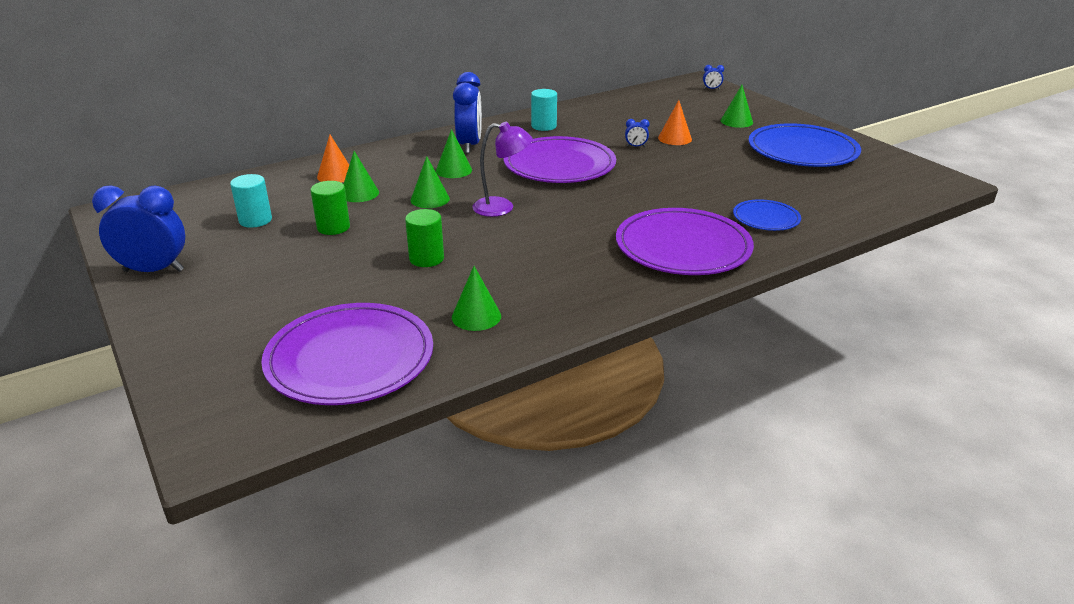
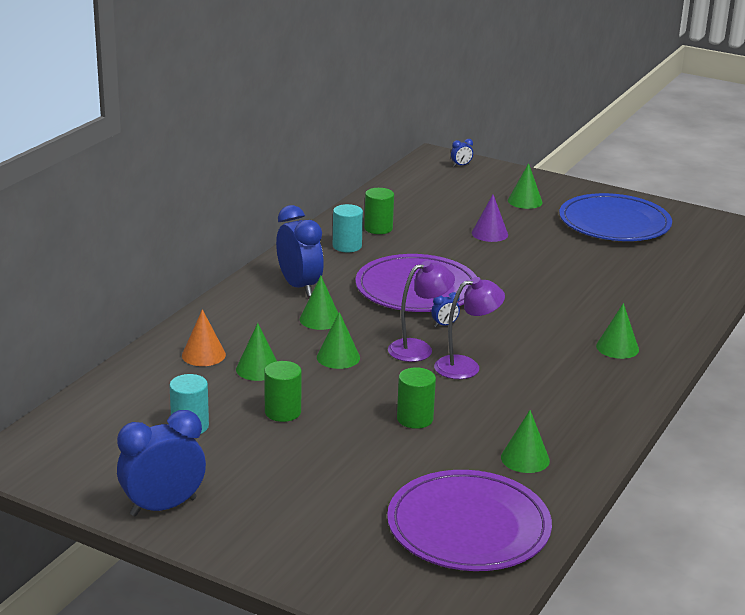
camera: 30 degrees left, 5 degrees down
(524, 230) = (466, 366): none -> purple lamp
(585, 119) = (378, 228): none -> green cylinder
(636, 146) = (464, 251): blue clock -> blue clock (444, 325)
(675, 138) = (489, 233): orange cone -> purple cone
(683, 247) = (617, 347): purple plate -> green cone
(766, 218) = (653, 302): blue plate -> none

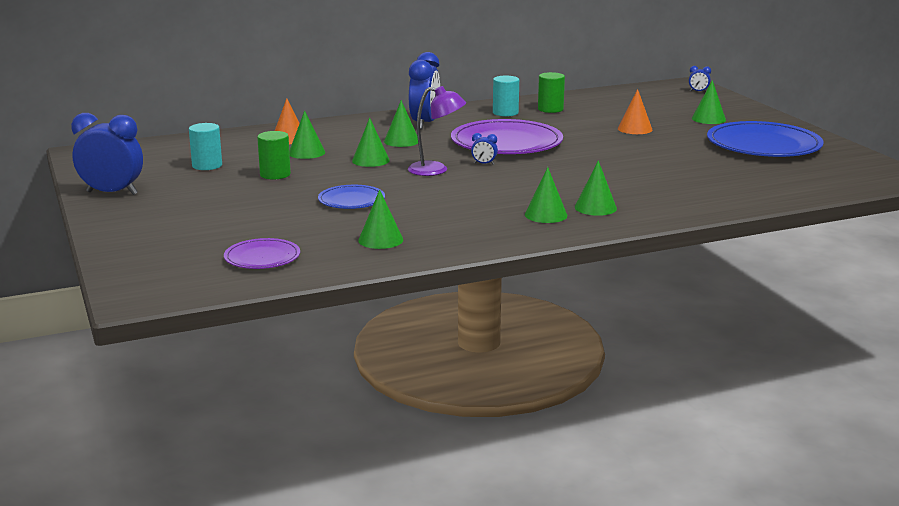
camera: 40 degrees right, 5 degrees down
(415, 419) = (351, 200): green cylinder -> blue plate
(466, 366) = (449, 186): purple lamp -> none
(468, 526) = (262, 257): purple plate -> purple plate, size x0.52
(489, 233) = (635, 129): purple cone -> orange cone
(596, 372) = (546, 215): none -> green cone

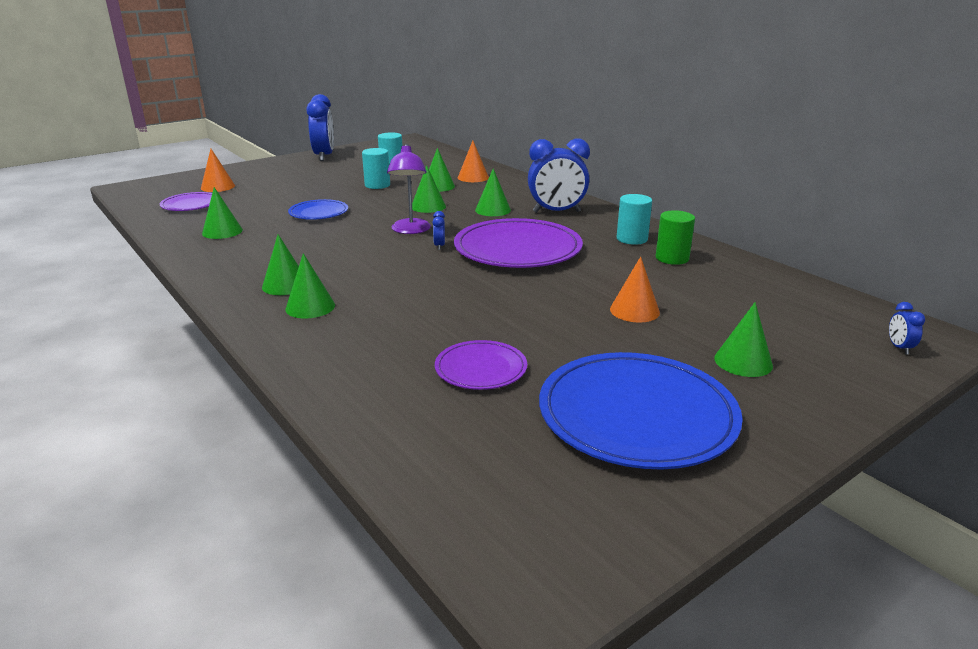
camera: 75 degrees right, 5 degrees up
(195, 246) = (218, 187): none -> orange cone
(275, 174) = (377, 185): green cylinder -> turquoise cylinder
(707, 169) = (481, 368): none -> purple plate

